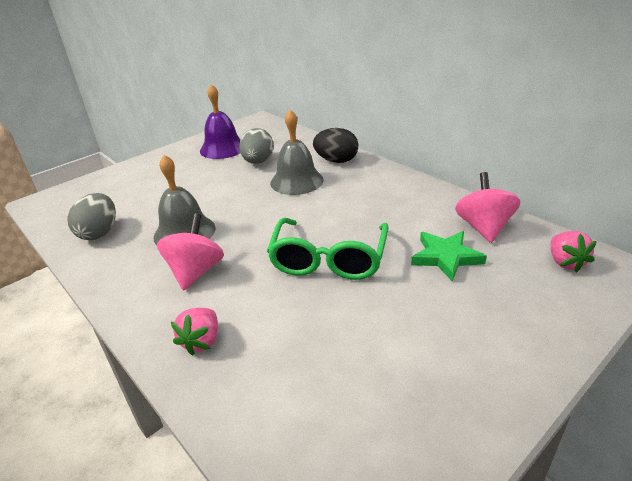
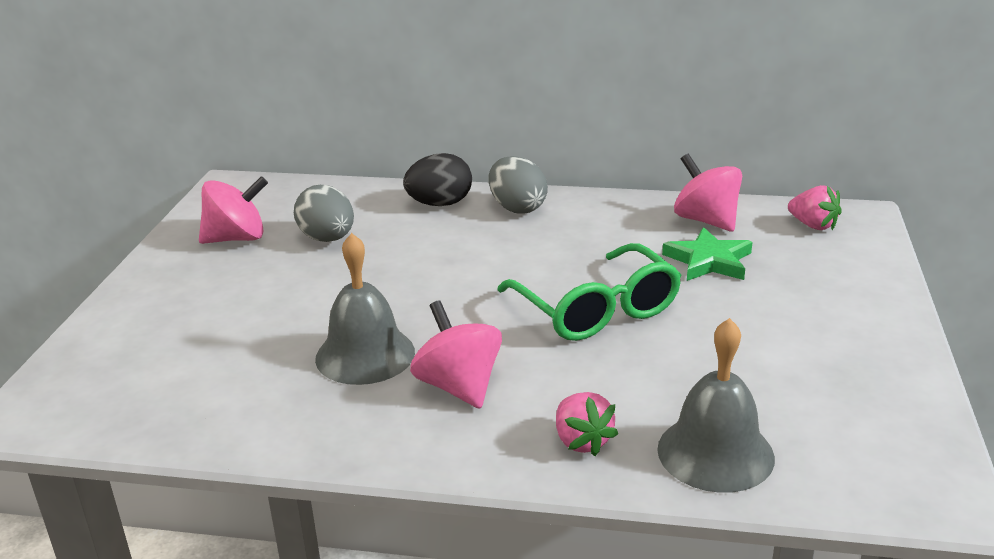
camera: 40 degrees left, 5 degrees down
(99, 233) = (228, 407): grey egg -> grey egg (517, 208)
(223, 148) = (237, 238): purple bell -> pink spinning top
(297, 181) = (424, 244): grey bell -> grey bell (715, 453)

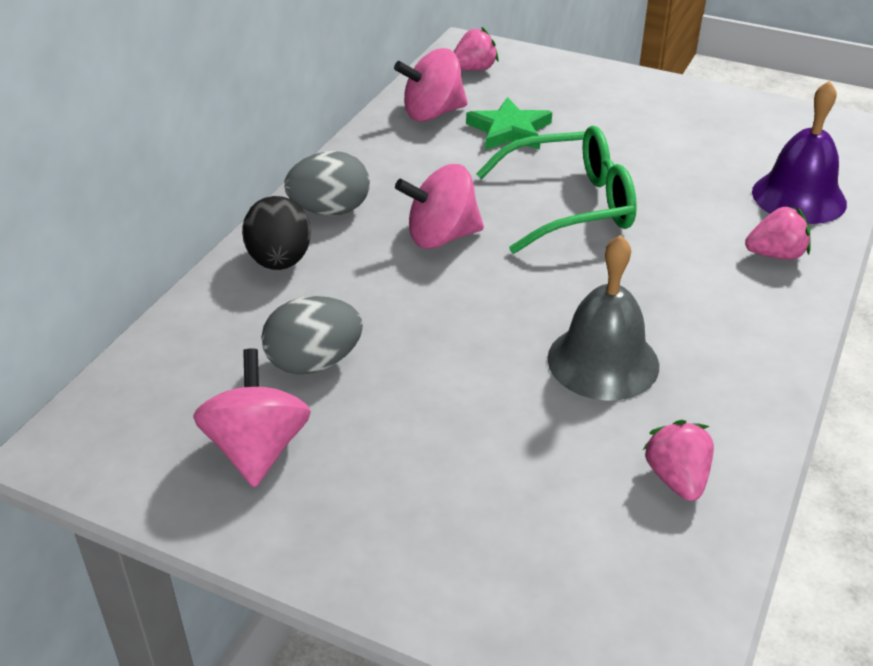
camera: 75 degrees left, 10 degrees up
(226, 406) = (677, 479): none -> pink strawberry
(459, 387) = (679, 307): pink spinning top -> pink spinning top (441, 237)
(715, 453) = (799, 197): grey bell -> purple bell

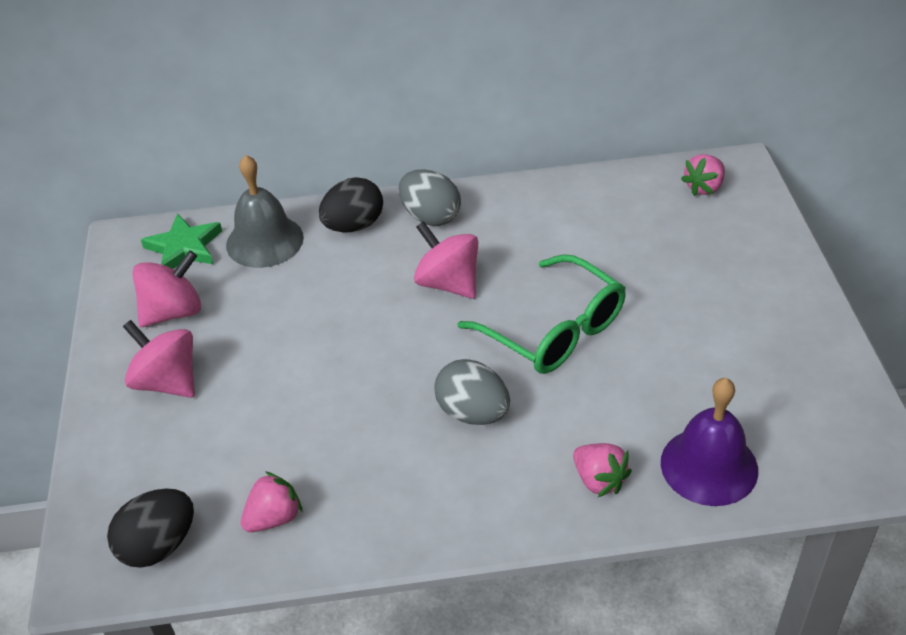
camera: 60 degrees right, 5 degrees up
(314, 363) = (265, 294): grey egg -> grey egg (473, 413)
(432, 113) = (609, 199): pink spinning top -> pink spinning top (167, 382)
(474, 69) = (704, 187): pink strawberry -> pink strawberry turned 105 degrees clockwise
(509, 130) = (629, 250): green star -> green star (184, 247)
(603, 361) = (371, 429): grey bell -> grey bell (264, 241)
(653, 595) = (159, 545): none -> black egg

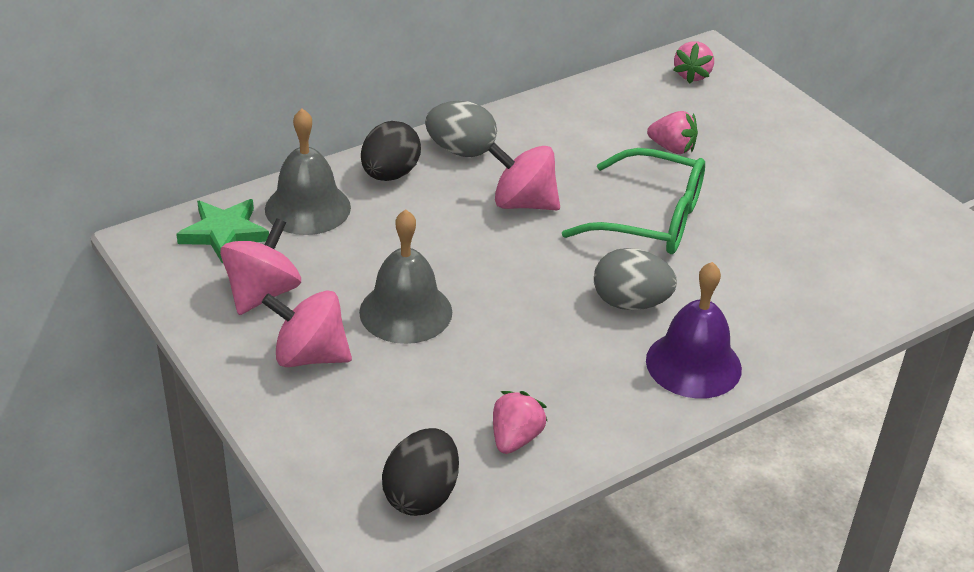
camera: 30 degrees left, 5 degrees down
(272, 363) = (405, 312): none -> grey bell
(599, 480) = (778, 325): pink strawberry -> pink strawberry (672, 148)
(709, 466) = (856, 290): purple bell -> purple bell (693, 364)

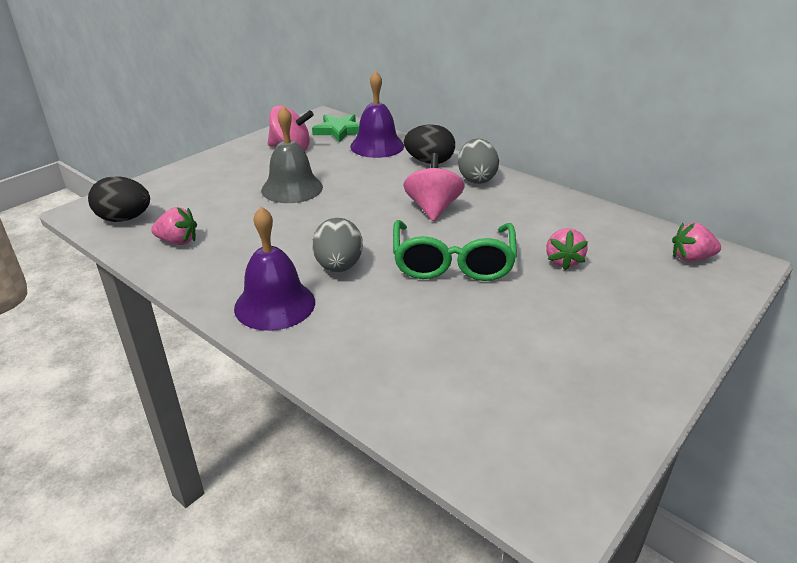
camera: 75 degrees right, 5 degrees down
(307, 208) = (377, 146): grey bell -> purple bell
(310, 356) = (241, 169): pink spinning top -> none

